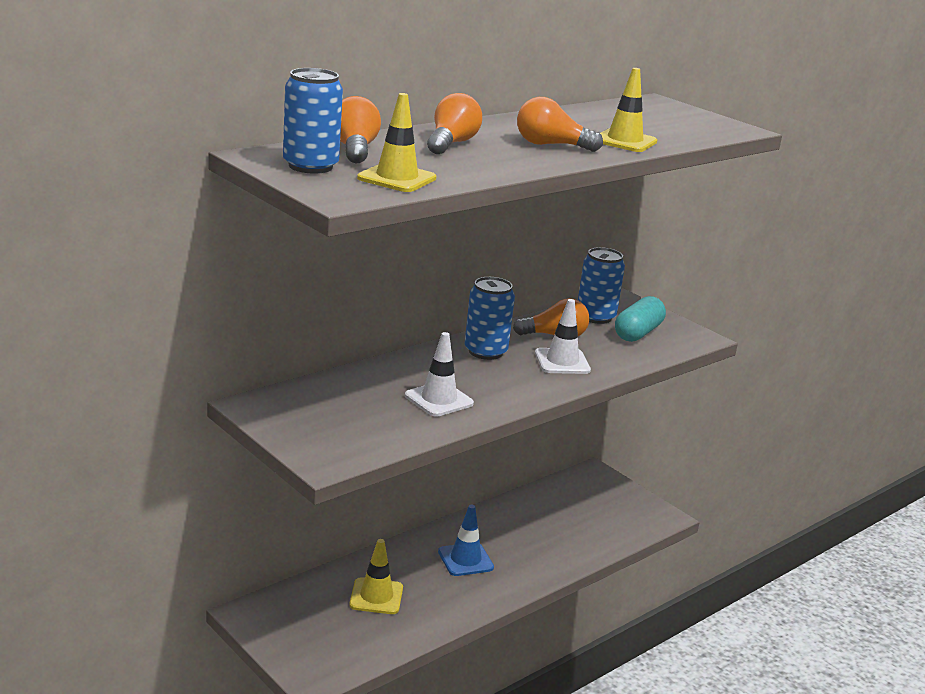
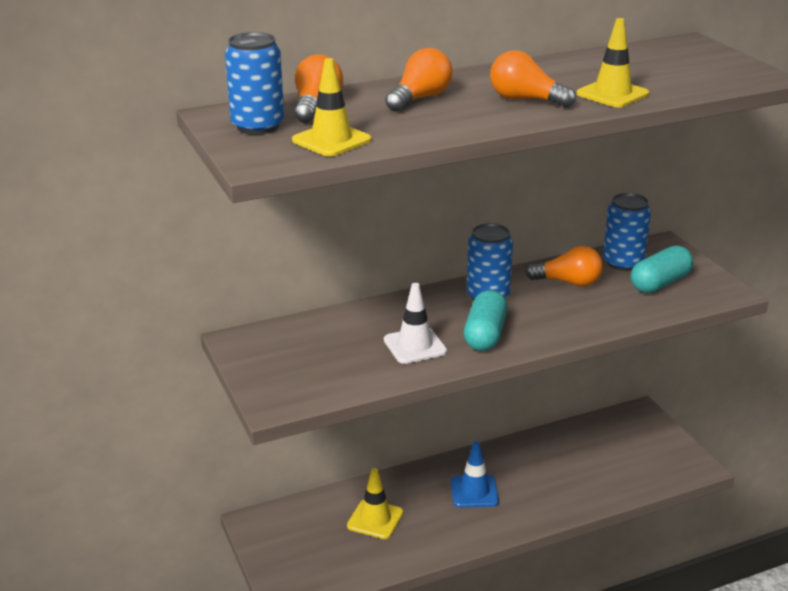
camera: 20 degrees right, 5 degrees up
(501, 386) = (485, 335): none -> turquoise capsule
(562, 362) = (561, 312): white traffic cone -> none

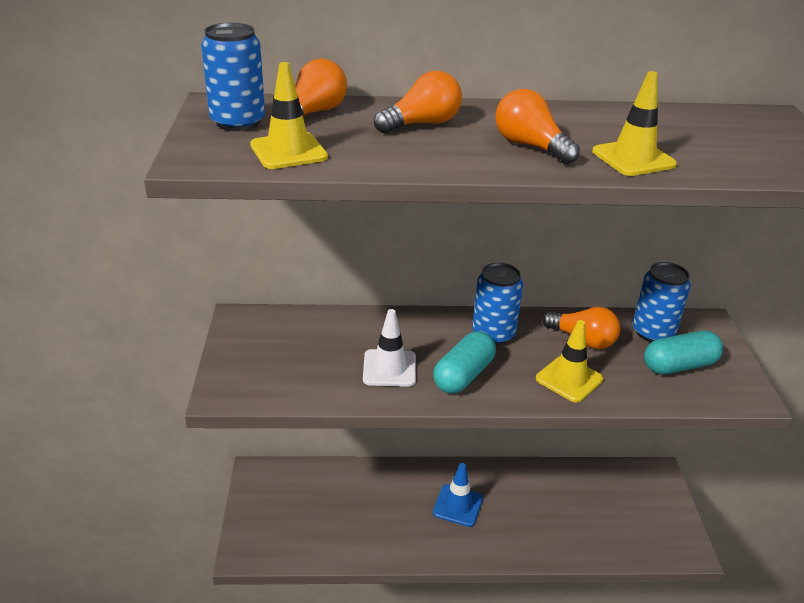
camera: 20 degrees right, 5 degrees up
(375, 519) = (356, 504): yellow traffic cone -> yellow traffic cone (569, 379)

